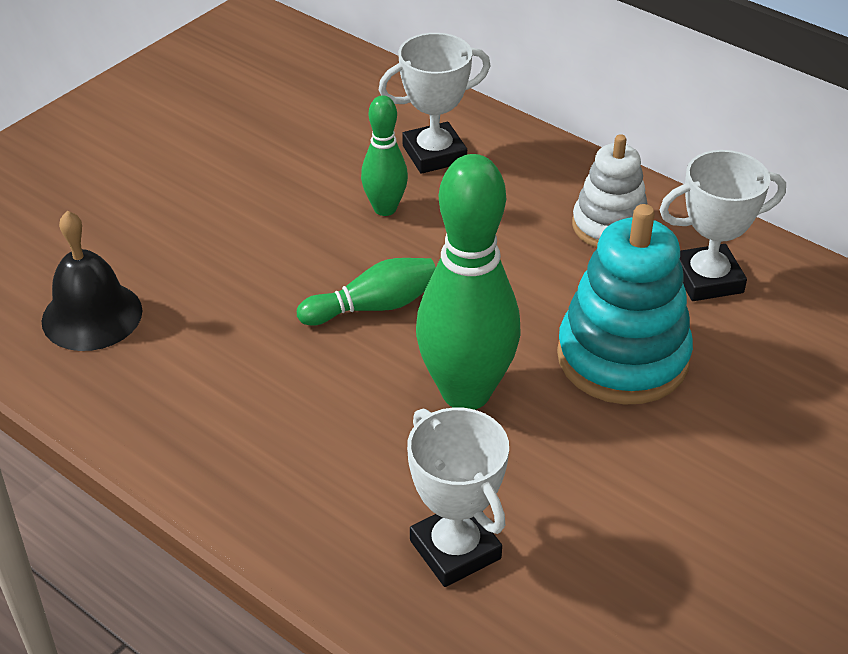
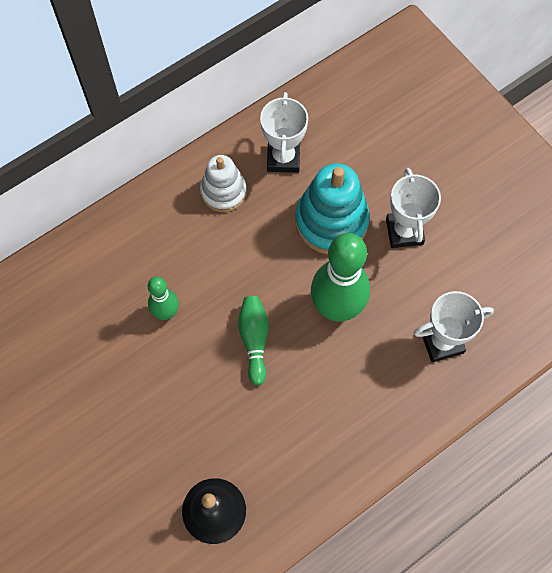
camera: 75 degrees left, 25 degrees up
(434, 154) = (121, 269): white trophy -> white trophy (404, 231)

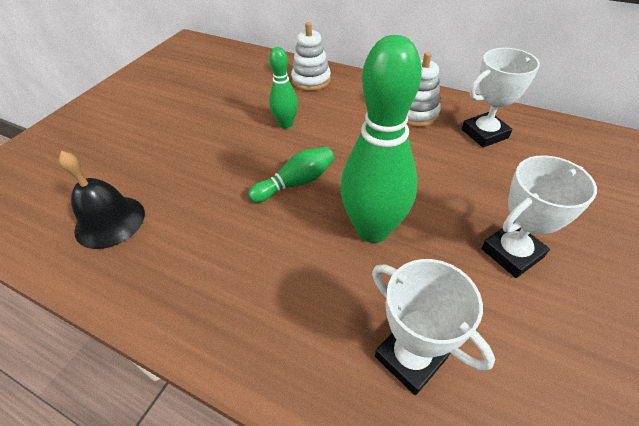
camera: 65 degrees right, 20 degrees down
(104, 254) = (311, 80): none -> white stacking toy
(331, 221) = (460, 188): turquoise stacking toy -> none

